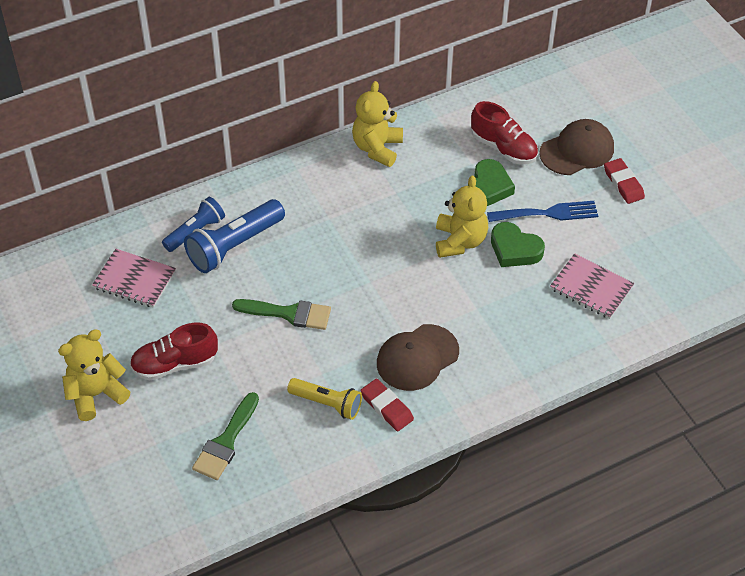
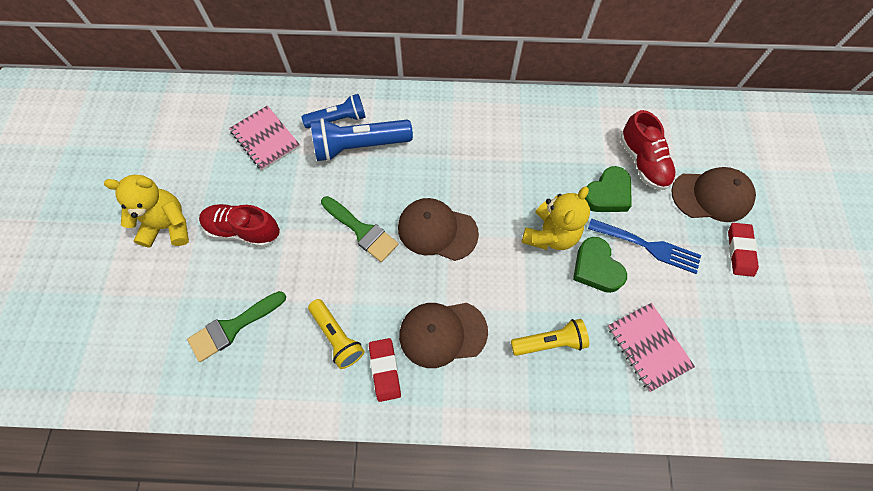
camera: 30 degrees right, 15 degrees up
(358, 282) = (437, 230): none -> brown cap
(377, 148) = (530, 112): yellow teddy bear -> none
(510, 321) = (549, 342): none -> yellow flashlight

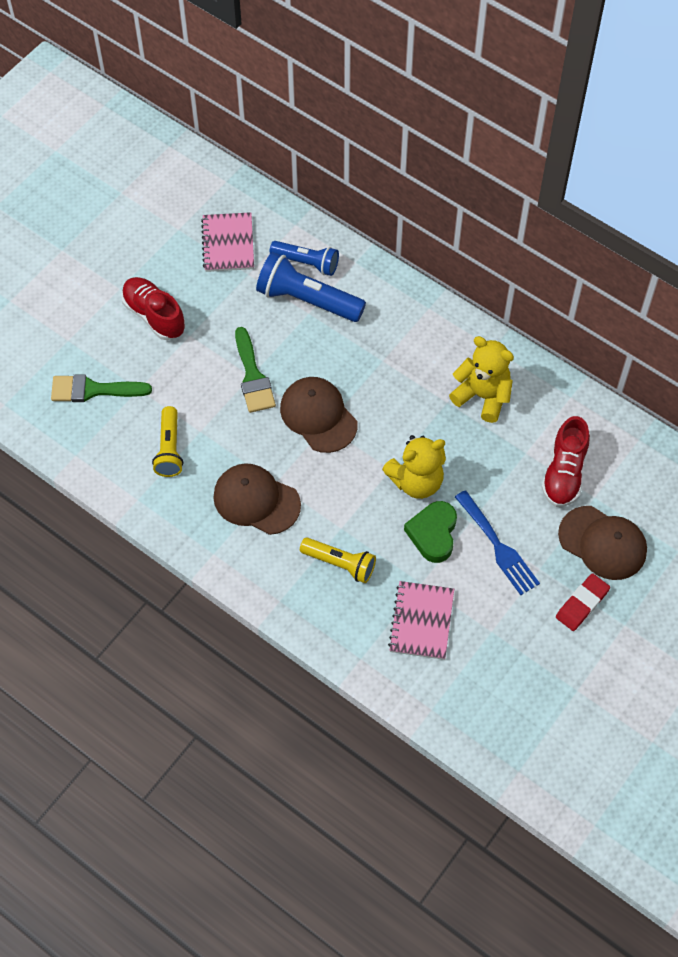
camera: 35 degrees right, 5 degrees down
(168, 226) = (96, 274): yellow teddy bear -> yellow teddy bear (482, 396)
(385, 370) = (188, 498): red eraser -> none
(607, 194) = (501, 480): green heart -> none

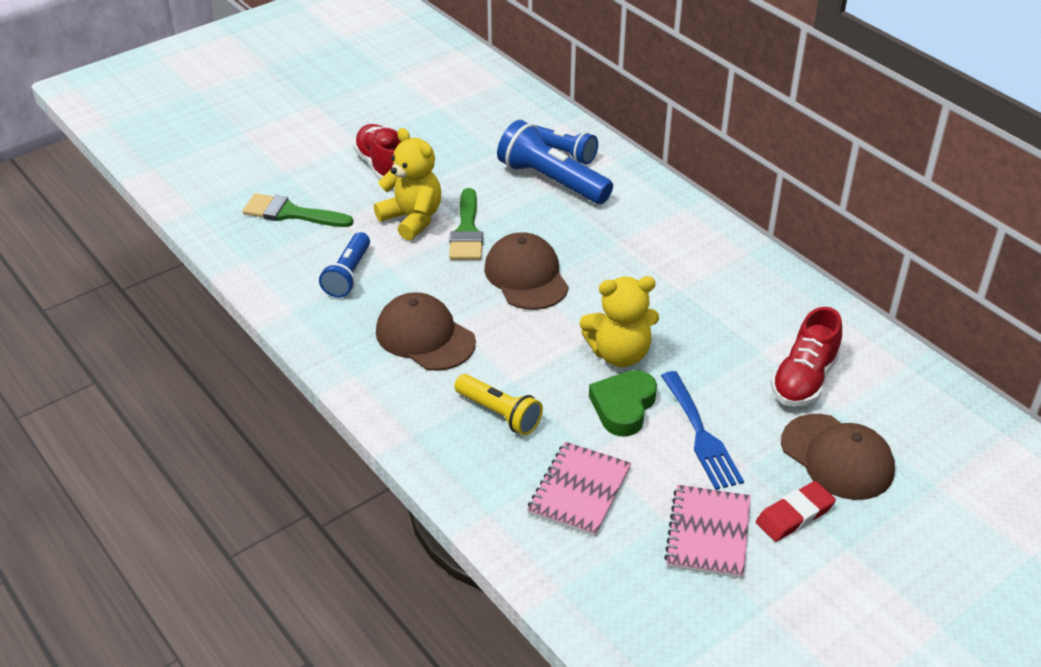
camera: 15 degrees right, 20 degrees down
(170, 449) = (348, 275): yellow flashlight -> blue flashlight
(228, 244) = (485, 126): pink notebook -> pink notebook (708, 533)
(482, 396) = (723, 292): yellow teddy bear -> yellow teddy bear (412, 219)

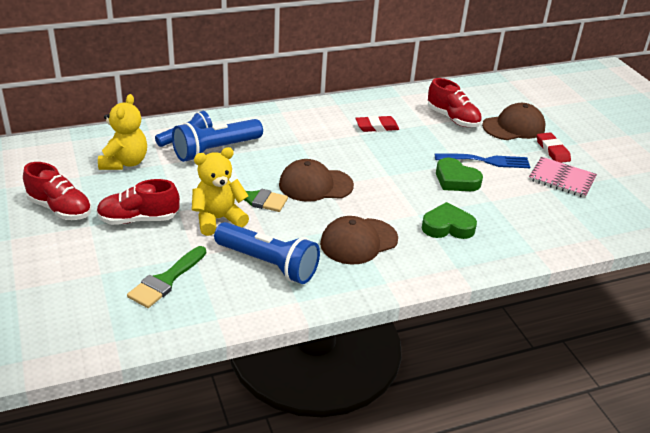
camera: 75 degrees left, 5 degrees down
(348, 275) = (268, 264): blue flashlight -> blue flashlight, size x1.55
(375, 115) = (60, 209): none -> red shoe
(499, 413) = (447, 227): yellow flashlight -> green heart
(579, 491) = (522, 213): pink notebook -> none
(619, 354) = (408, 169): yellow teddy bear -> yellow teddy bear (125, 162)
(714, 303) = (377, 127): none -> red eraser

